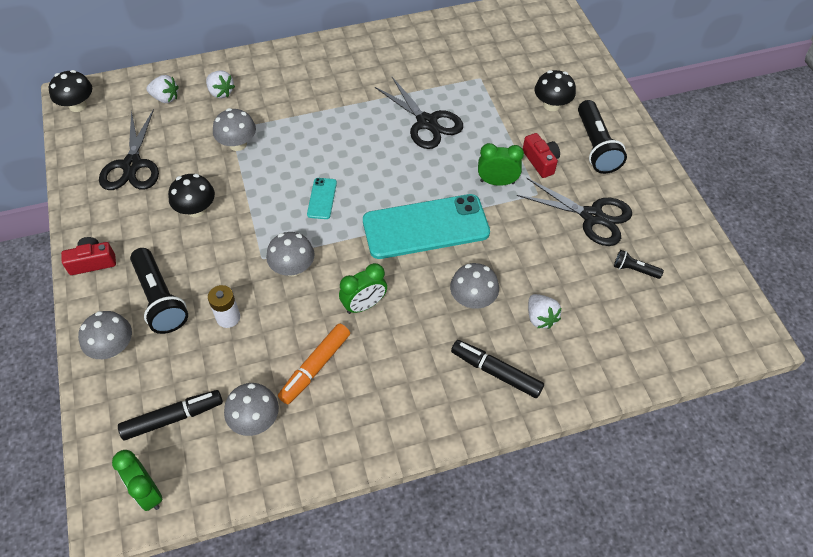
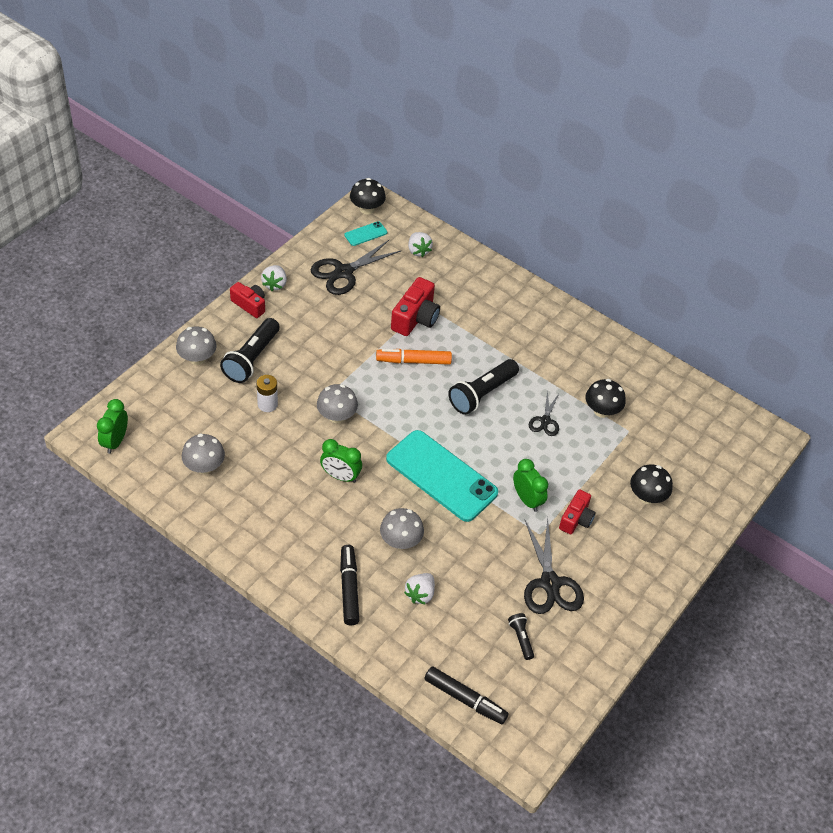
camera: 50 degrees right, 5 degrees down
(173, 418) = (173, 422): black marker -> black marker (465, 699)
(196, 209) = (338, 331): black mushroom -> black mushroom (602, 410)
(221, 92) = (454, 278): white strawberry -> white strawberry (274, 284)
(237, 144) = (415, 318): grey mushroom -> red camera
(315, 367) = (268, 477): orange marker -> orange marker (413, 361)
(322, 198) = (411, 397): turquoise phone -> turquoise phone (365, 234)
(427, 122) = (545, 421): black scissors -> black scissors, size x0.56
(596, 146) = (629, 551): black flashlight -> black flashlight (482, 394)

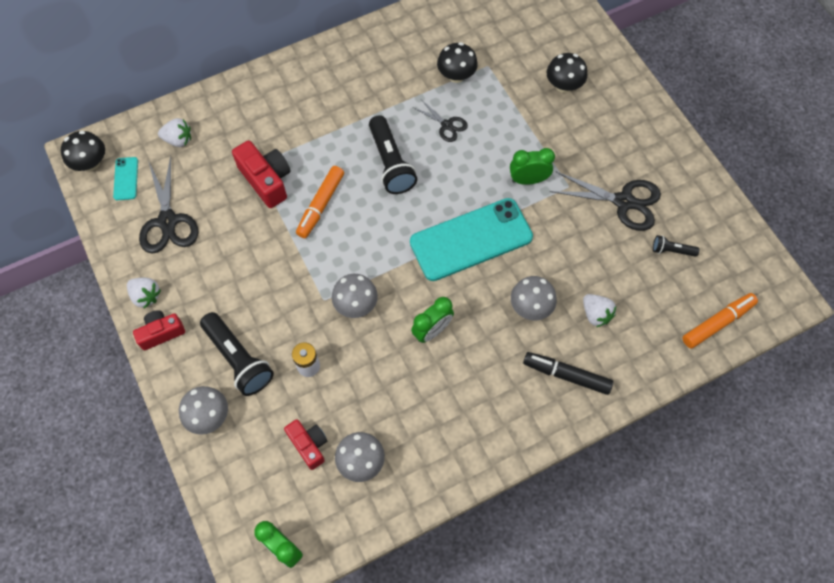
camera: 60 degrees left, 15 degrees up
(465, 699) = (717, 323): black marker -> orange marker
(576, 519) = (565, 150): red camera -> red camera (309, 445)

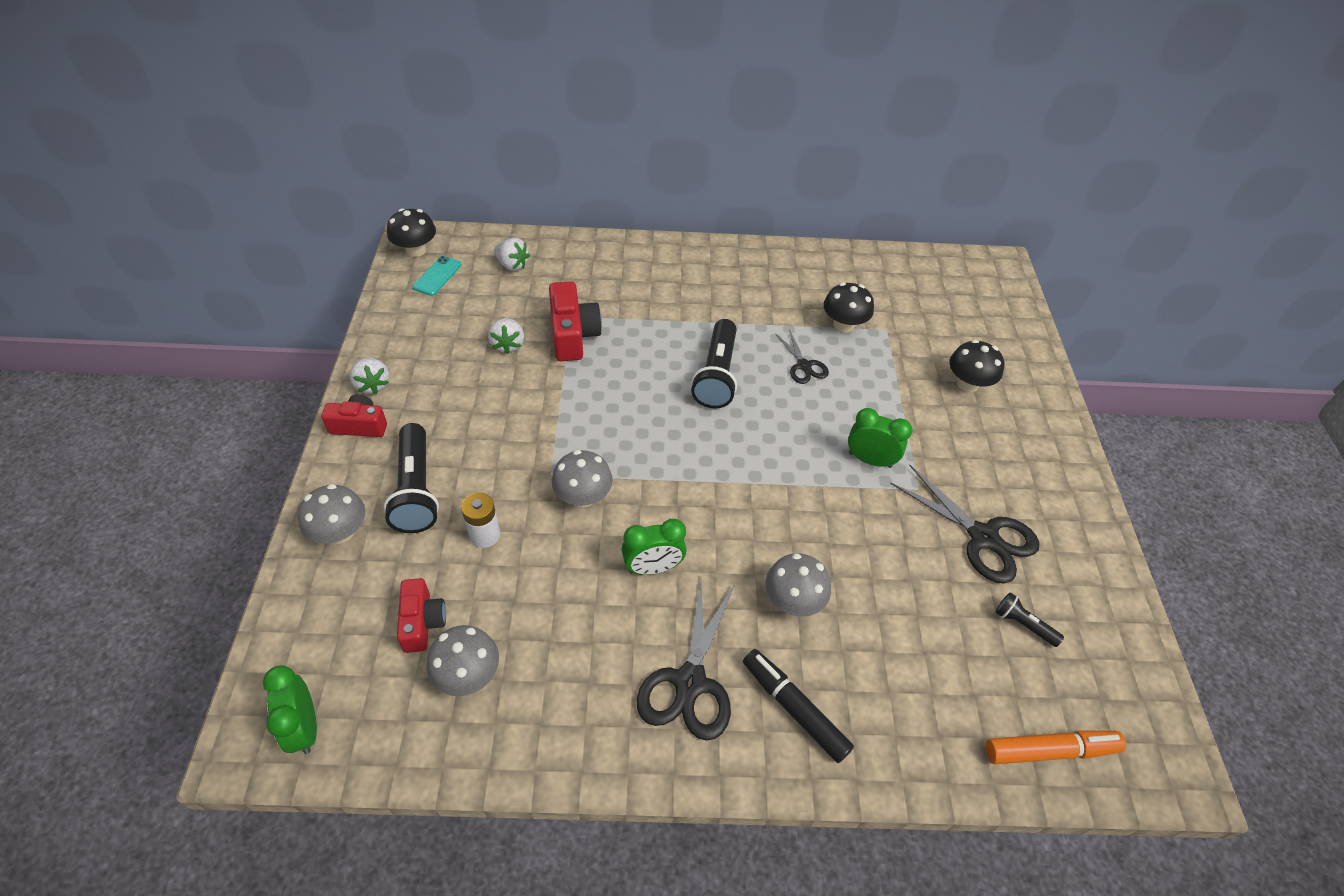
camera: 25 degrees right, 15 degrees down
(168, 221) = (447, 328): black scissors -> black scissors (690, 682)
(321, 205) = (613, 382): orange marker -> none
(471, 239) = (762, 491): turquoise phone -> none
(595, 314) = (876, 652): white strawberry -> white strawberry (508, 344)

